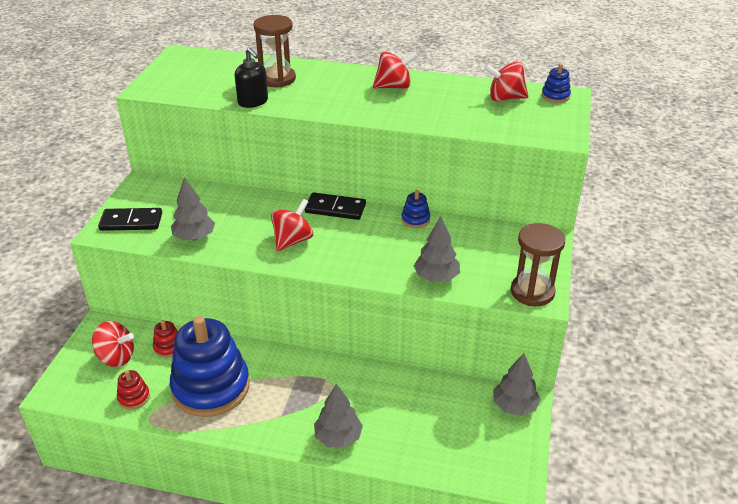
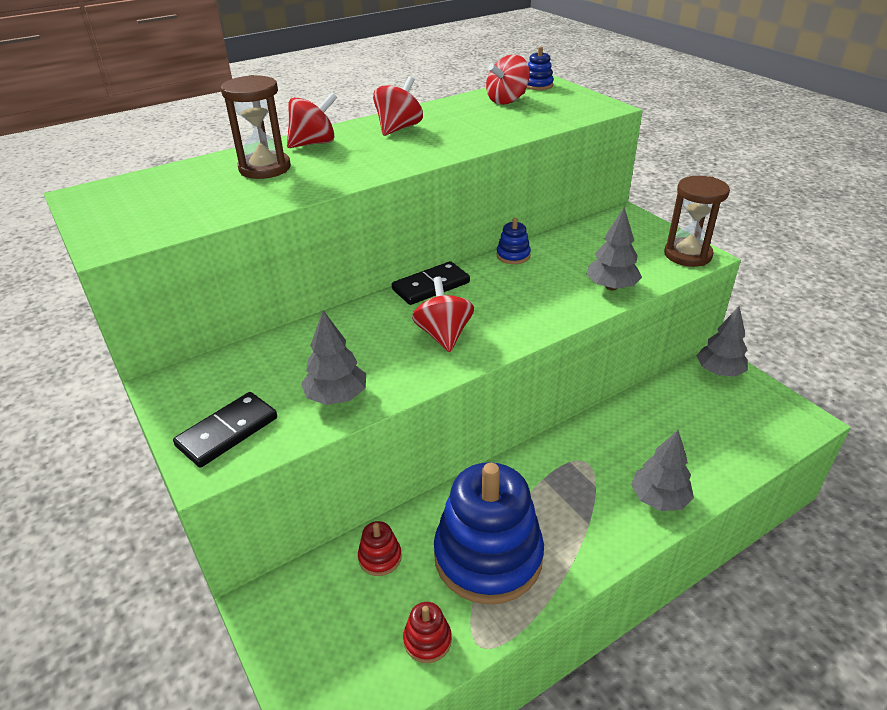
camera: 45 degrees left, 0 degrees up
(116, 357) = (337, 619): red spinning top -> red spinning top (314, 143)
(253, 102) = (282, 197): black soap dispenser -> none

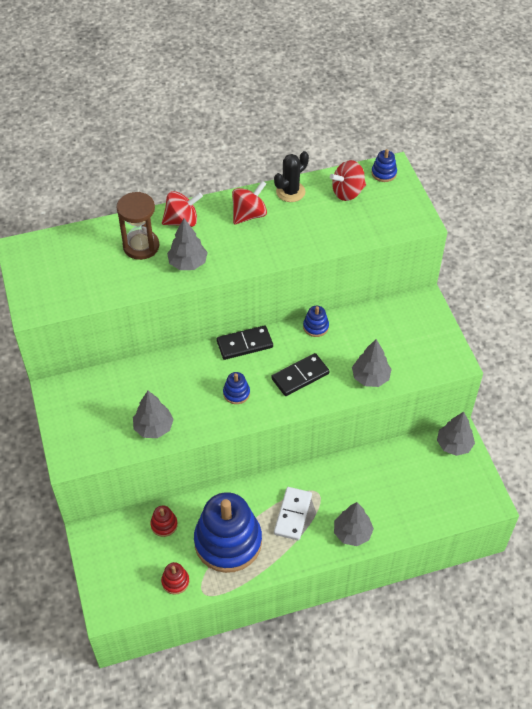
camera: 15 degrees right, 15 degrees up
(227, 432) = (85, 437): black domino -> black domino (300, 376)
(336, 172) = (188, 263): none -> grey tree
(440, 108) = (290, 192): none -> black cactus
(443, 335) = (236, 393): red spinning top -> blue stacking toy
(565, 496) = (293, 514): none -> white domino
(687, 255) = (445, 359): brown hourglass -> none

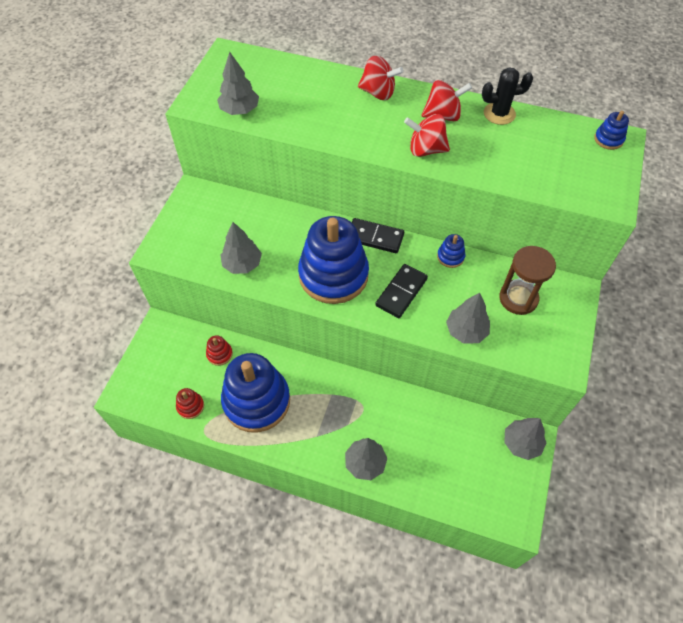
camera: 35 degrees right, 5 degrees up
(141, 246) = (325, 96): brown hourglass -> brown hourglass (518, 298)
(188, 263) = (352, 130): grey tree -> grey tree (239, 110)
(236, 393) = (333, 275): blue stacking toy -> blue stacking toy, size x2.49
(293, 514) = (327, 413): white domino -> none
(300, 376) = (401, 292): black domino -> black domino turned 60 degrees counterclockwise
(347, 192) = (556, 140): red spinning top -> red spinning top (425, 150)

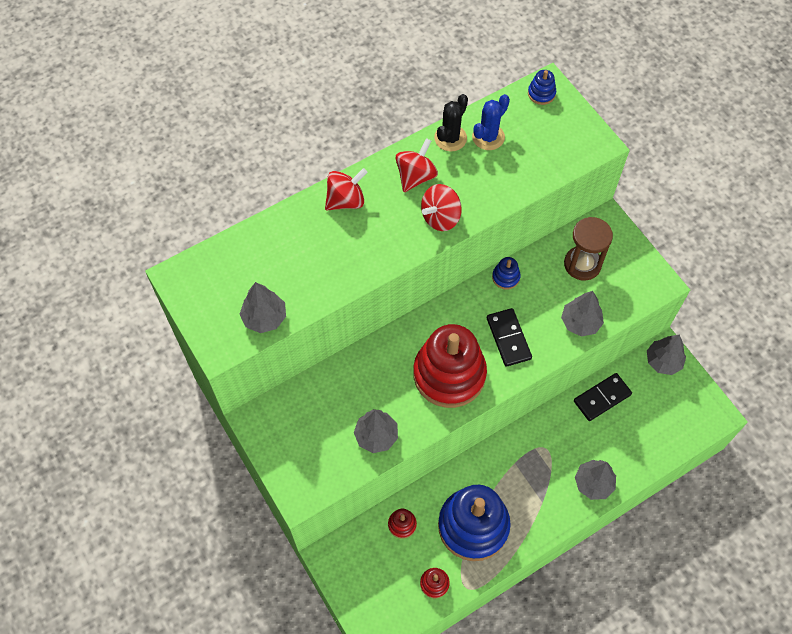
camera: 50 degrees left, 5 degrees up
(333, 275) = (449, 374): blue stacking toy -> red stacking toy
(375, 237) = (438, 315): black domino -> black domino (602, 398)
(528, 133) = (488, 137): none -> blue cactus

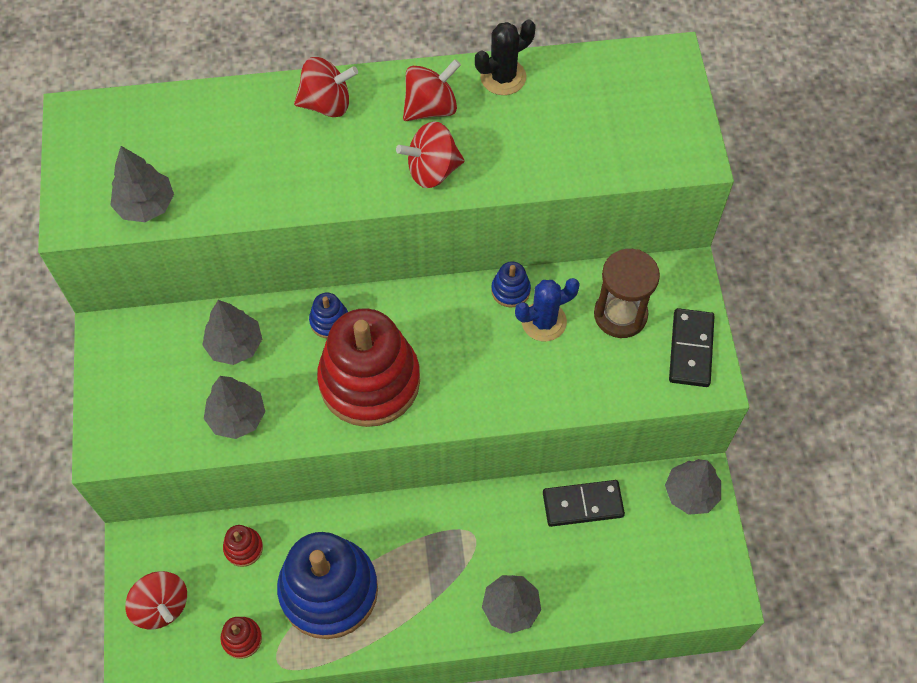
camera: 25 degrees right, 0 degrees up
(369, 588) = (161, 606): none -> red spinning top
(488, 137) = (553, 94): blue cactus -> blue cactus (544, 321)
(508, 338) = (470, 368): black domino -> black domino (690, 349)
(541, 93) = (655, 65): blue stacking toy -> blue stacking toy (329, 321)
(580, 322) = (575, 387): grey tree -> grey tree (235, 345)

